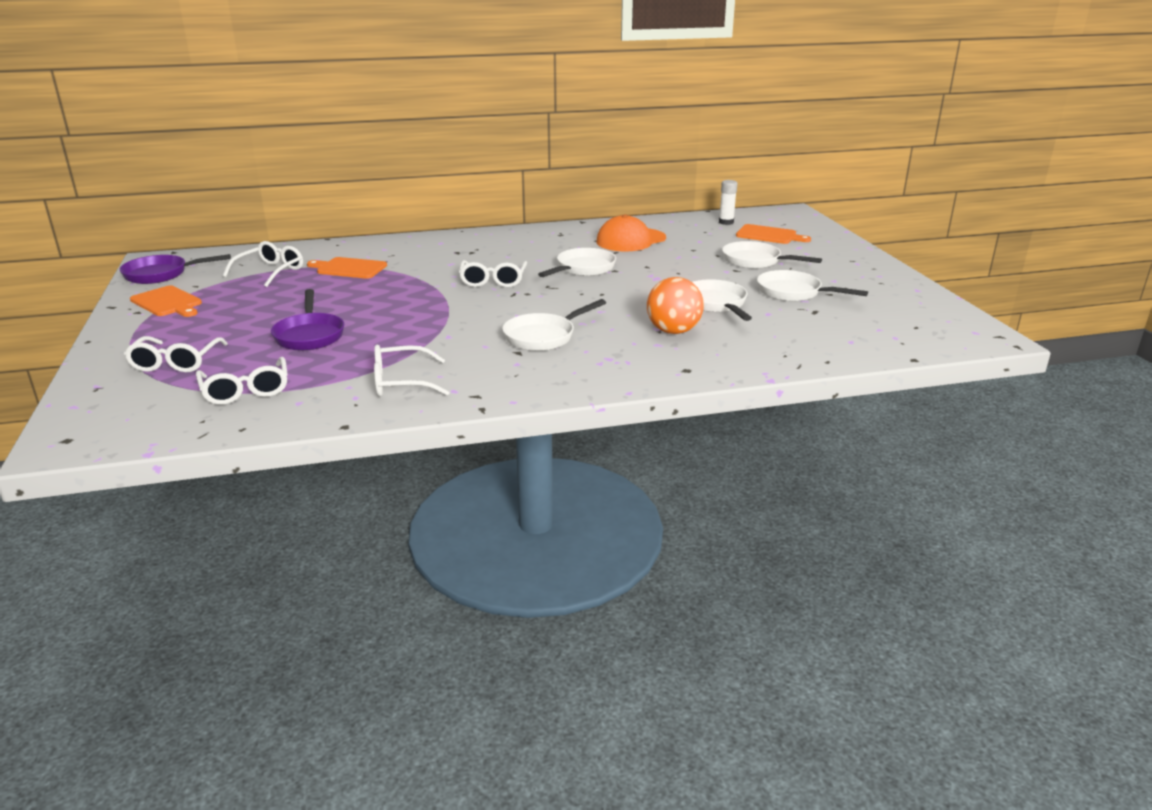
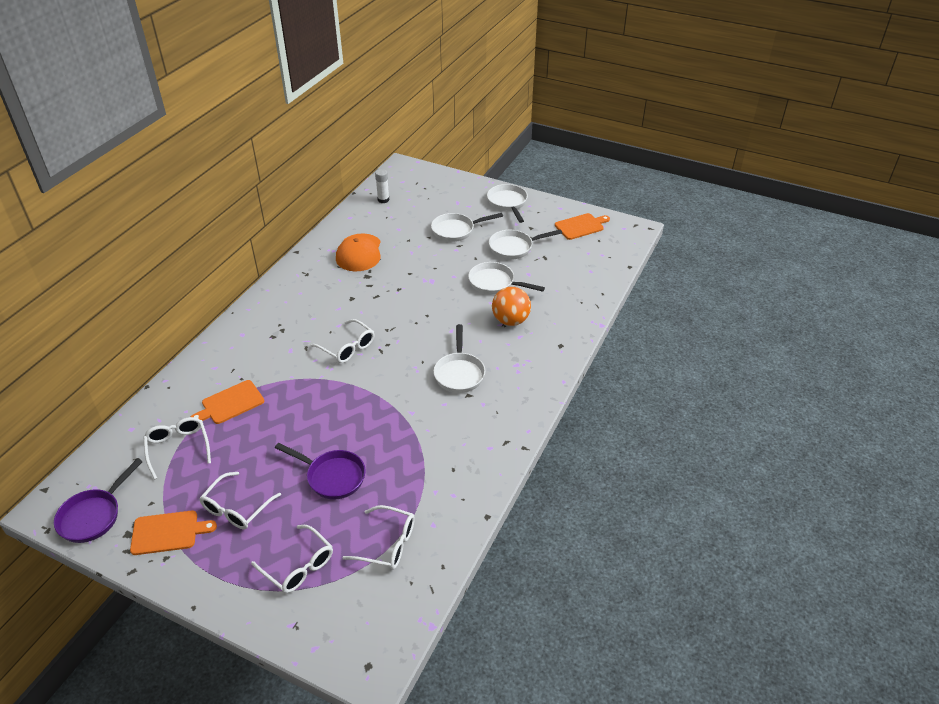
camera: 50 degrees left, 15 degrees up
(401, 382) = (454, 465): white glasses -> white glasses (236, 508)
(582, 269) = (379, 300): white pan -> white pan (508, 203)
(769, 235) = (425, 199): orange cutting board -> orange cutting board (581, 226)

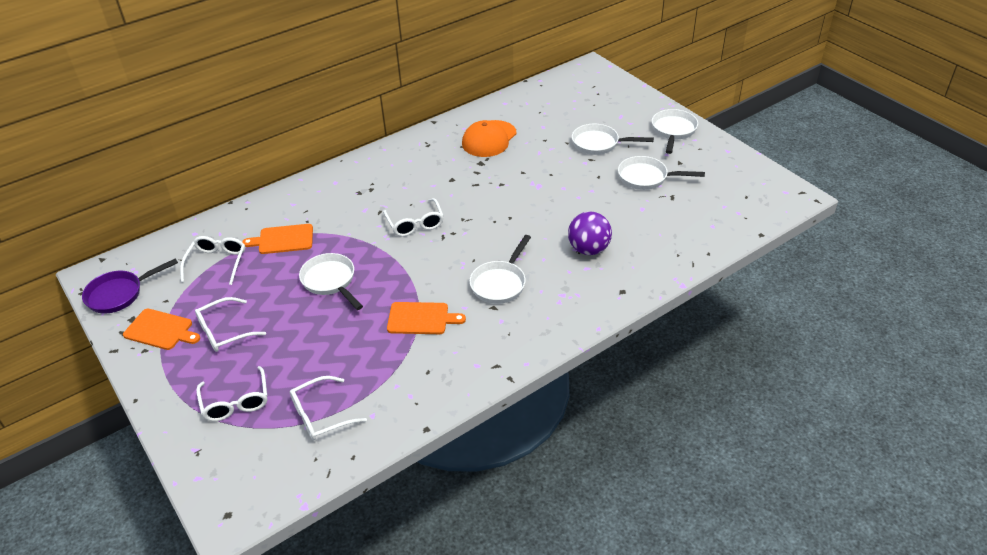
camera: 30 degrees right, 0 degrees up
(332, 476) = (318, 335): purple pan -> none
(383, 200) = (548, 94): white glue stick -> none
(387, 544) = (321, 415): white glasses -> white glasses turned 105 degrees clockwise
(495, 283) = (600, 207): white pan -> white pan (330, 281)
(510, 320) = (588, 249): orange ball -> purple ball
(581, 226) = (736, 176): orange cutting board -> orange cutting board (421, 318)

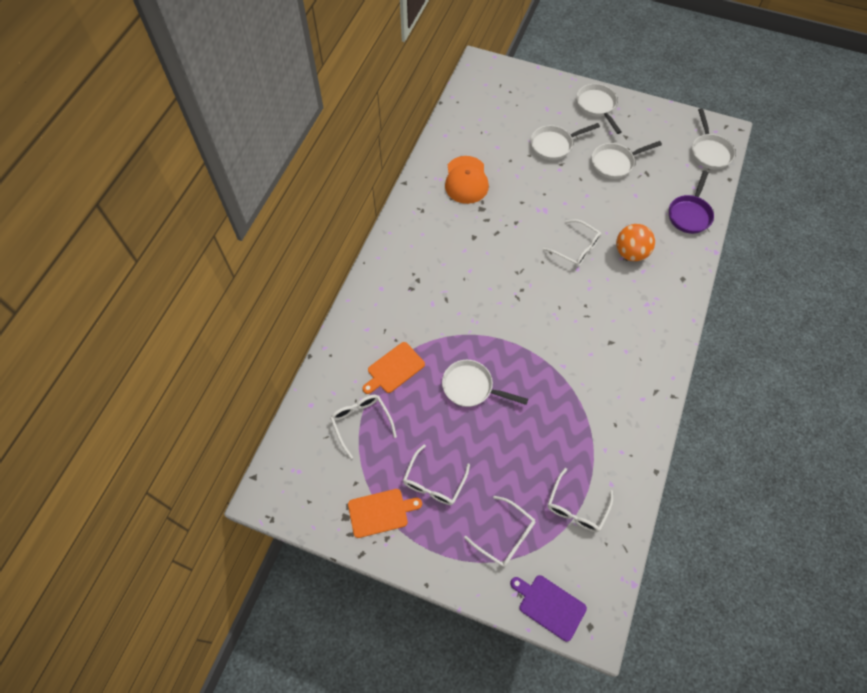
camera: 35 degrees left, 20 degrees up
(119, 294) = (308, 501): purple pan -> purple pan (689, 214)
(212, 476) = (549, 605): none -> purple cutting board
(415, 224) = (485, 296): white glasses -> white glasses (576, 248)
(421, 318) = (569, 382): orange cutting board -> none
(500, 283) = (596, 318): white pan -> white pan (709, 152)
(588, 249) = (630, 253): purple ball -> orange ball

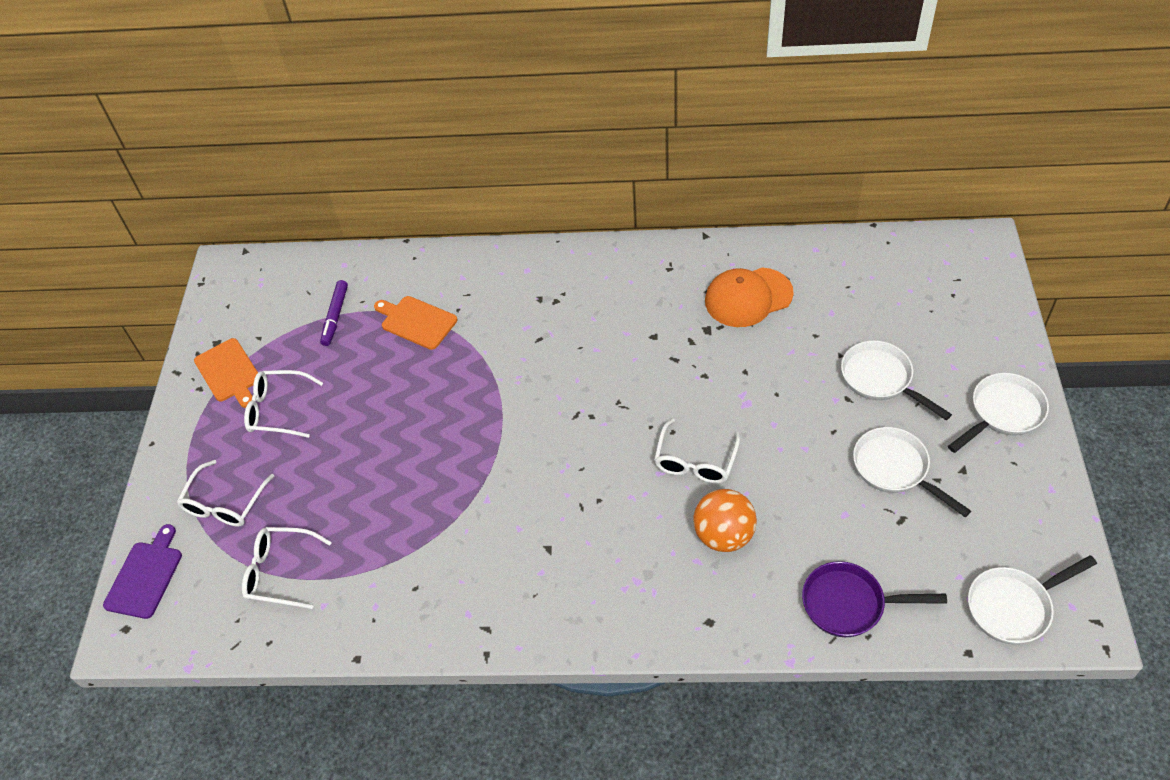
camera: 75 degrees right, 10 degrees down
(361, 422) = (335, 316): white glasses -> purple marker
(471, 387) = (417, 406): white pan -> none

